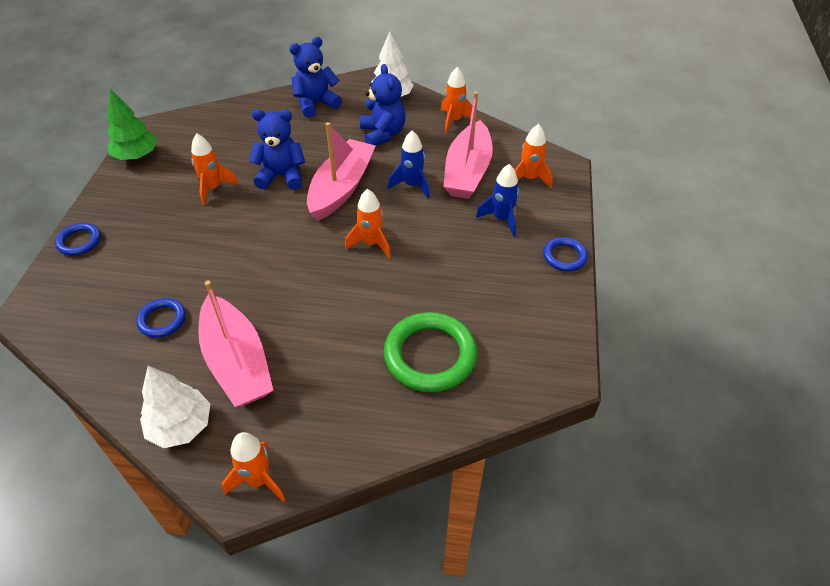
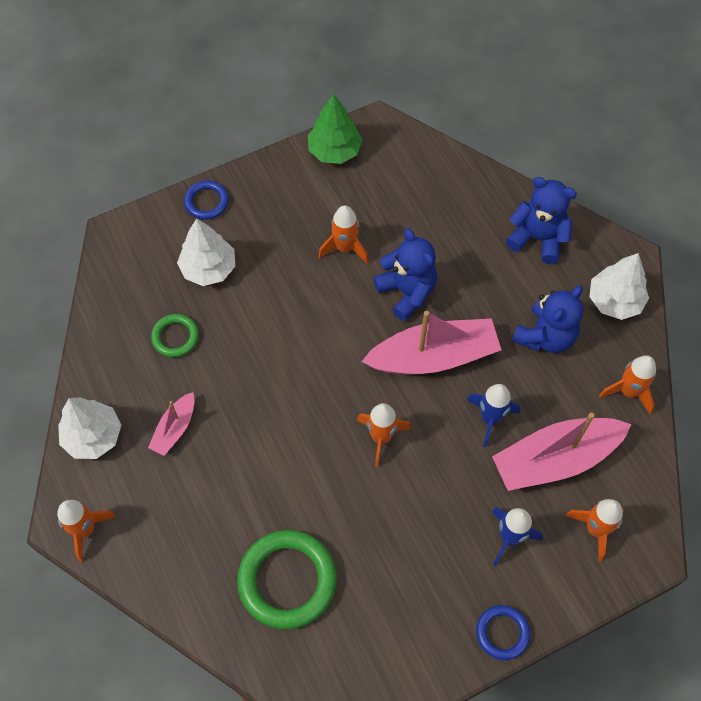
camera: 55 degrees right, 15 degrees up
(133, 269) = (208, 268): none -> white tree
(162, 320) = (175, 337): blue ring -> green ring
(237, 362) = (175, 429): pink boat -> pink boat, size x0.51

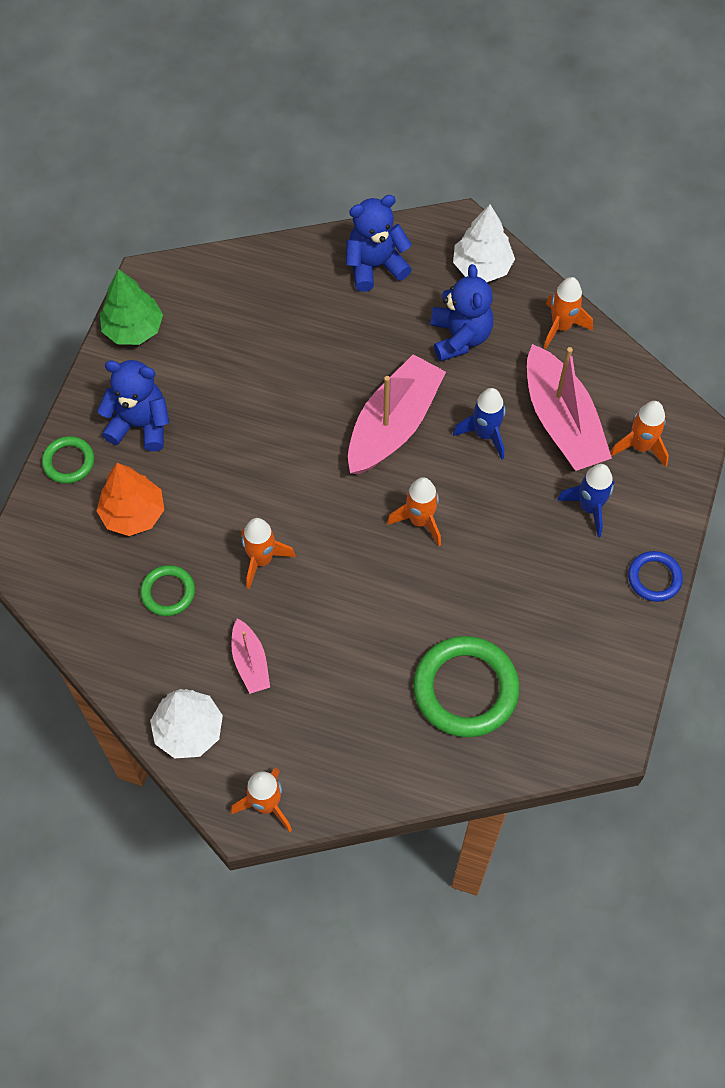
camera: 45 degrees left, 0 degrees up
(206, 202) = (68, 462): blue ring -> green ring
(208, 268) = (133, 514): white tree -> orange tree
(345, 248) = (230, 400): orange rocket -> orange rocket (261, 560)
(407, 292) = (318, 393): blue teddy bear -> blue teddy bear (140, 425)
(555, 459) = (562, 422): pink boat -> pink boat turned 45 degrees counterclockwise

